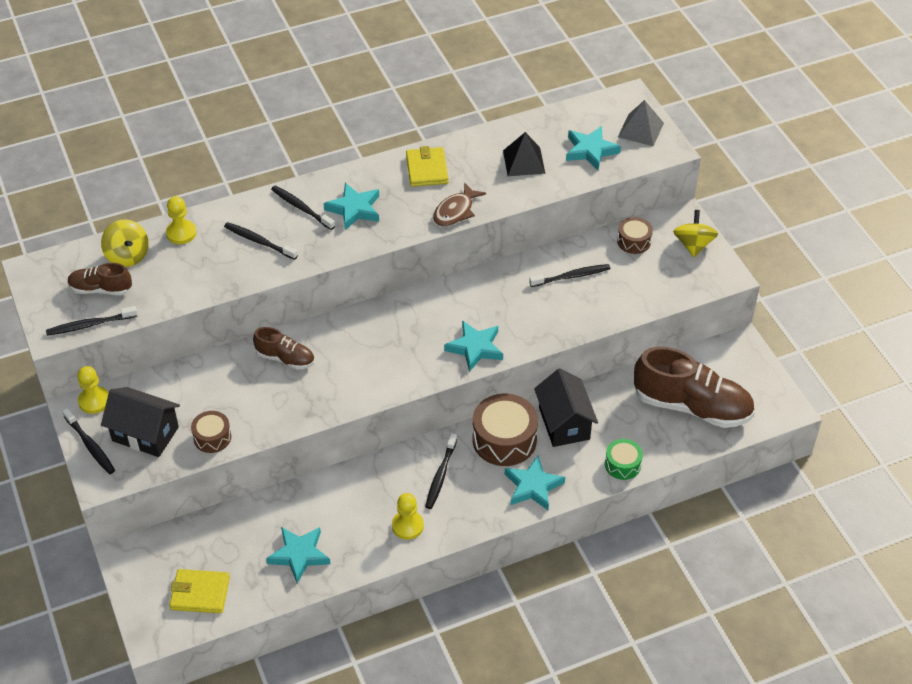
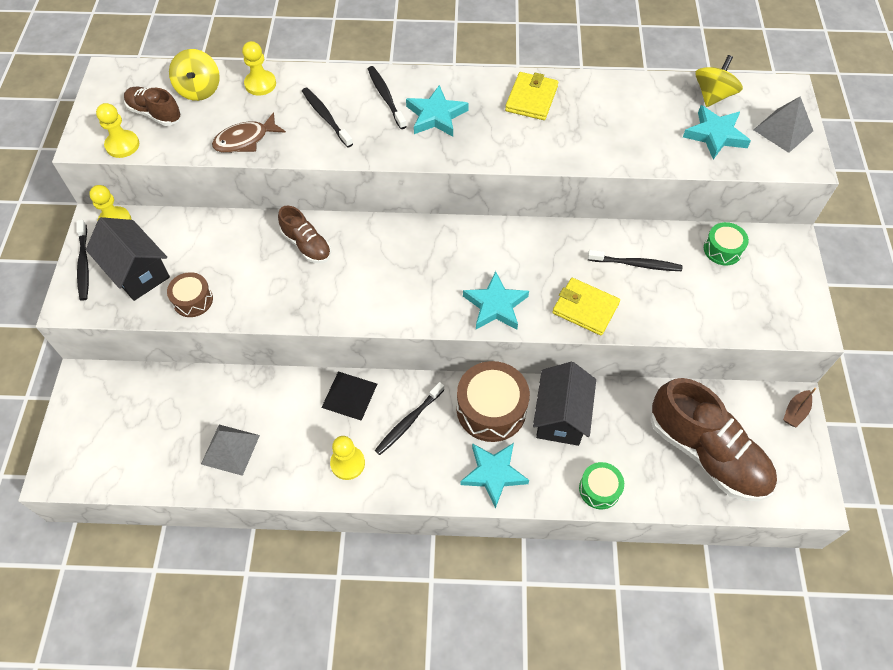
camera: 25 degrees right, 10 degrees up
(90, 325) = (122, 145): black toothbrush -> yellow pawn
(200, 593) = (121, 449): yellow wallet -> yellow wallet (585, 308)
(299, 555) = (230, 449): turquoise star -> grey pyramid
(455, 211) = (536, 152): brown fish -> brown fish (245, 140)
(524, 161) = (636, 123): black pyramid -> black pyramid (349, 395)
(634, 241) = (722, 249): brown drum -> green drum
(693, 245) = (787, 277): yellow spinning top -> yellow spinning top (713, 95)
(745, 351) = (795, 412): none -> brown boat

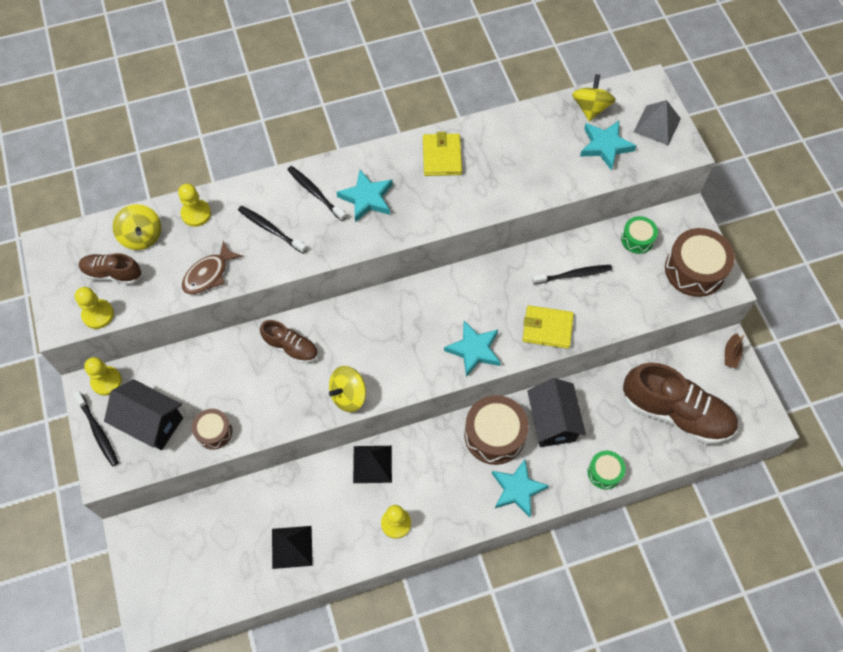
camera: 20 degrees left, 5 degrees up
(230, 449) = (292, 547): grey pyramid -> black pyramid
(343, 308) = (348, 395): none -> yellow spinning top
(408, 422) = (431, 470): black toothbrush -> none
(778, 299) = (694, 270): none -> brown drum

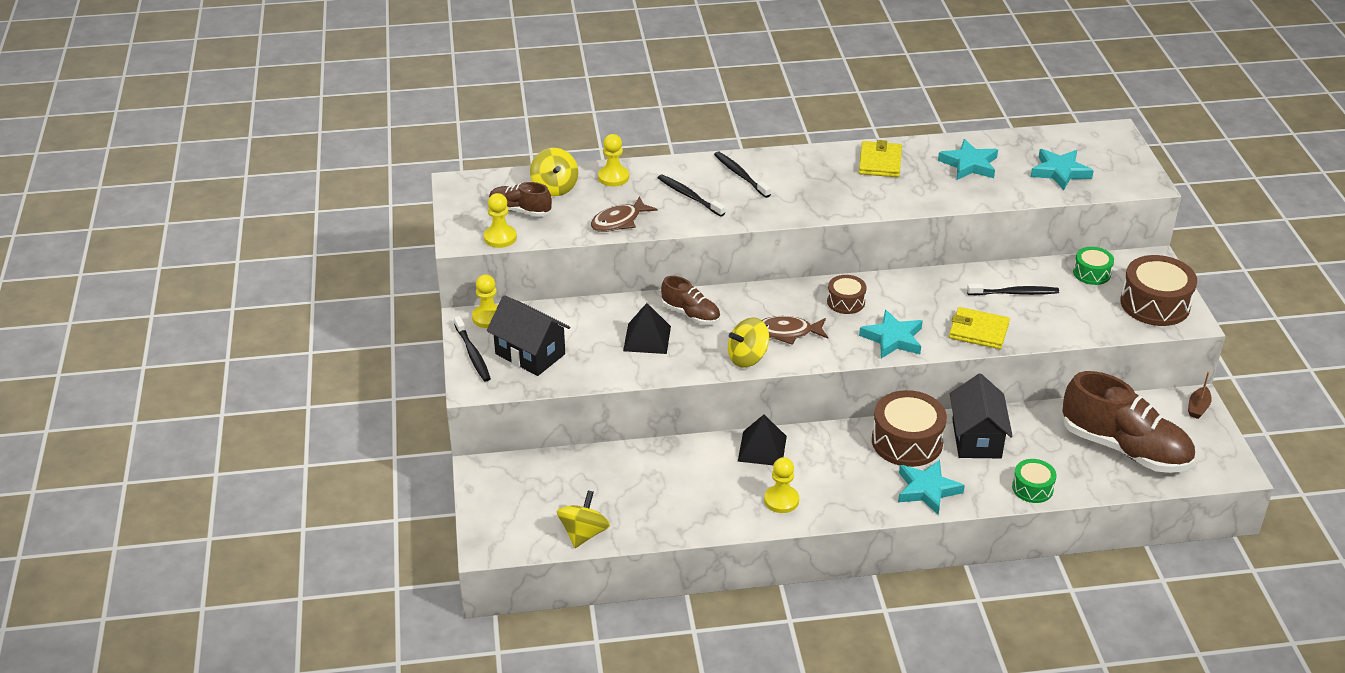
camera: 10 degrees right, 25 degrees down
(214, 432) = (596, 369): brown drum -> brown drum (846, 302)
(292, 547) = (659, 504): black pyramid -> black pyramid (647, 338)
(367, 198) = (794, 184): turquoise star -> turquoise star (969, 164)
(380, 357) = (788, 332): none -> brown fish
(590, 108) = (1048, 143): yellow spinning top -> yellow spinning top (584, 533)
(657, 125) = (1120, 162): grey pyramid -> none

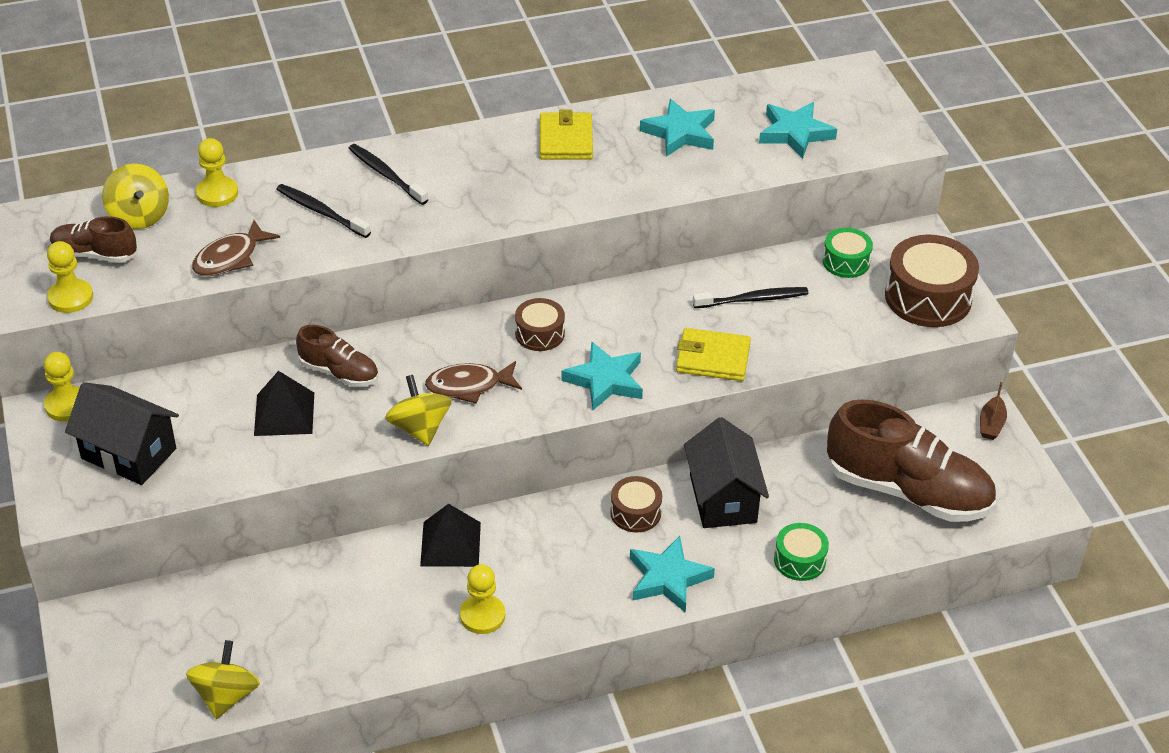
camera: 10 degrees left, 5 degrees up
(473, 354) = (50, 462): black toothbrush -> none
(747, 358) = (420, 428): yellow spinning top -> yellow spinning top turned 105 degrees clockwise
(907, 441) = (635, 513): brown drum -> brown drum, size x0.56

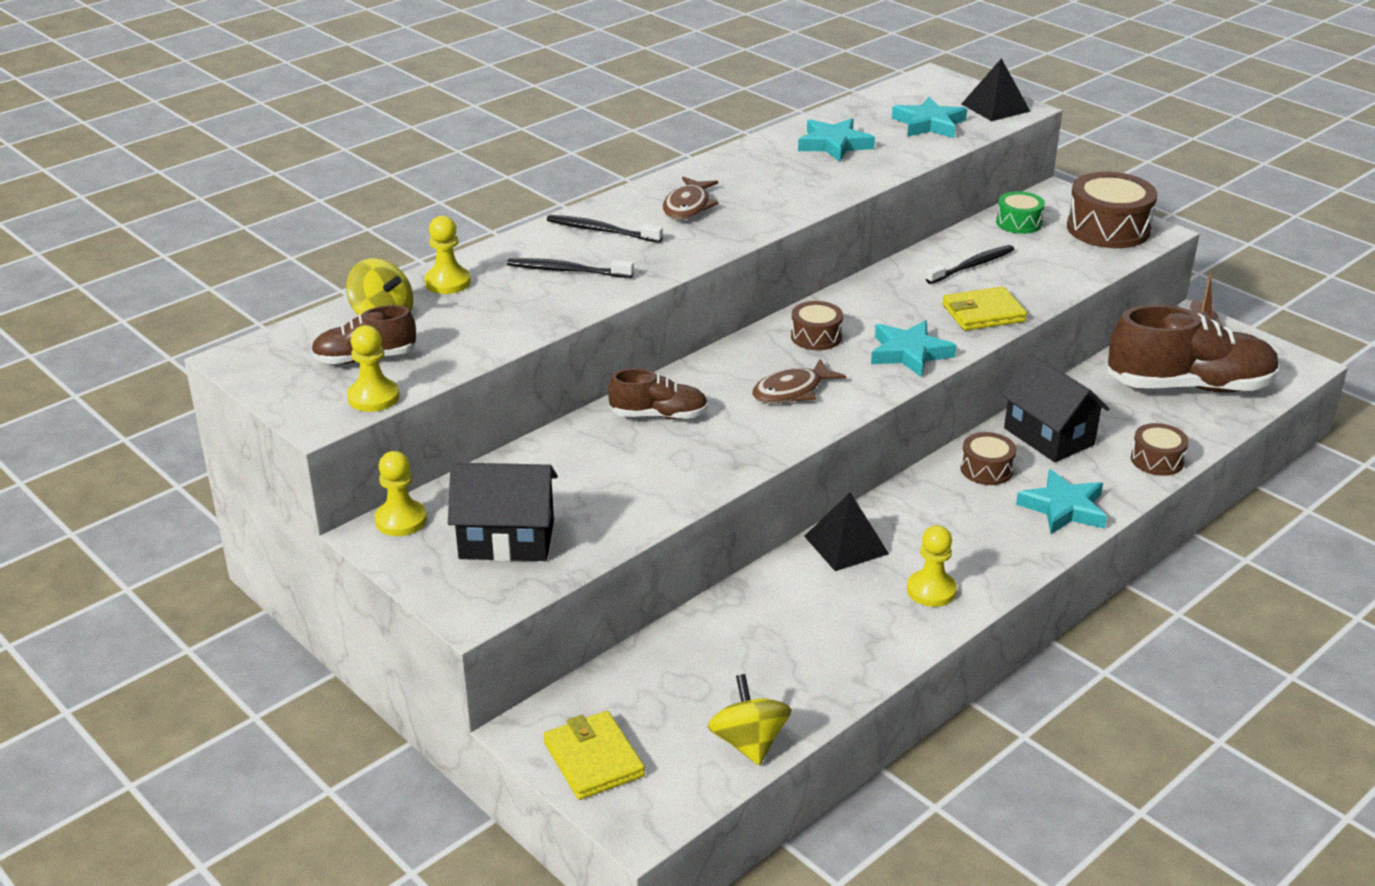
camera: 25 degrees left, 10 degrees down
(230, 258) = (512, 325): brown fish -> brown fish (688, 206)
(284, 414) = (636, 461): black pyramid -> black pyramid (995, 107)
(420, 428) = (779, 434): yellow spinning top -> none
(565, 140) = (740, 171): yellow wallet -> yellow wallet (593, 759)
(799, 560) = (1157, 460): green drum -> brown drum

